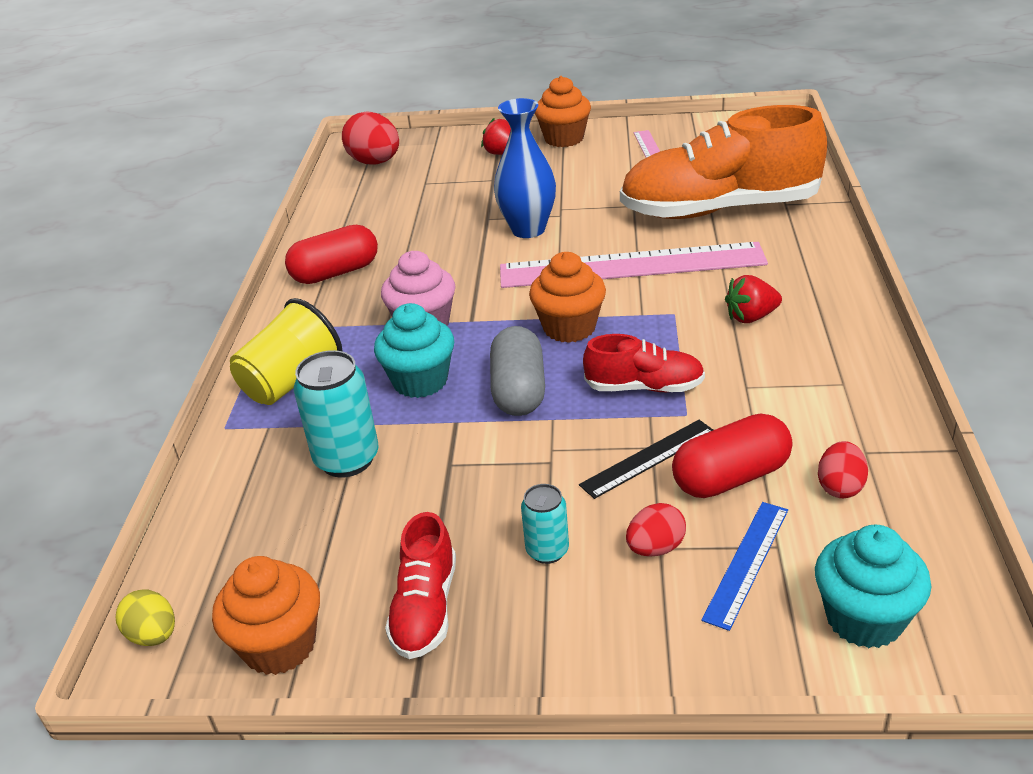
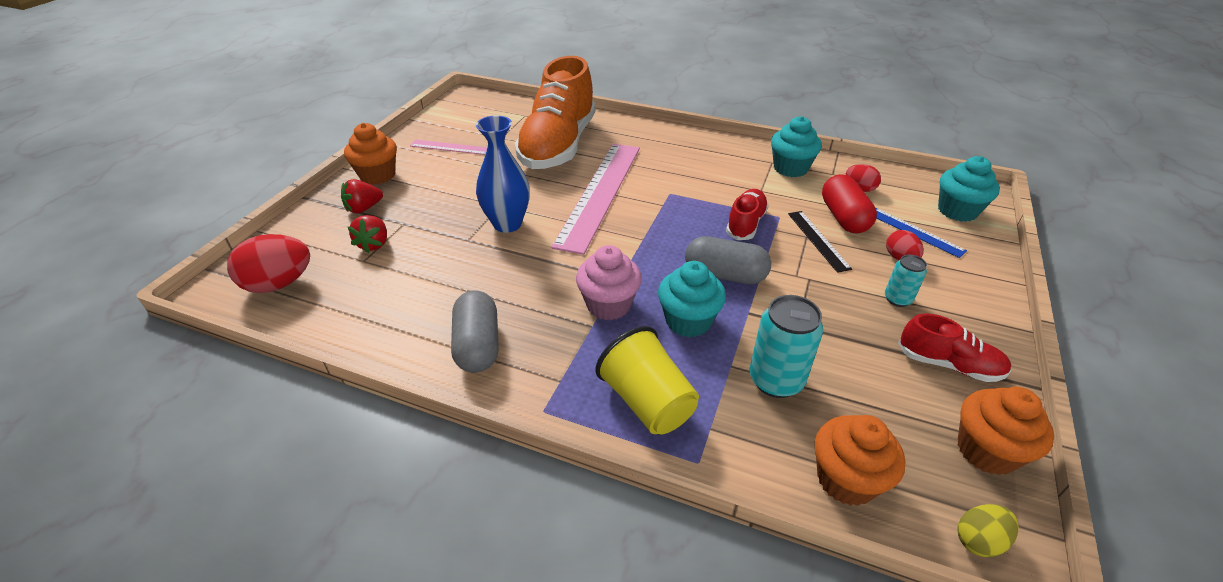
camera: 75 degrees left, 5 degrees up
(335, 273) = (478, 345): red capsule -> grey capsule
(569, 328) = (660, 236): orange cupcake -> orange cupcake (846, 479)
(751, 317) = (692, 169): red strawberry -> red strawberry (374, 244)
(840, 404) = (790, 168): none -> turquoise cupcake

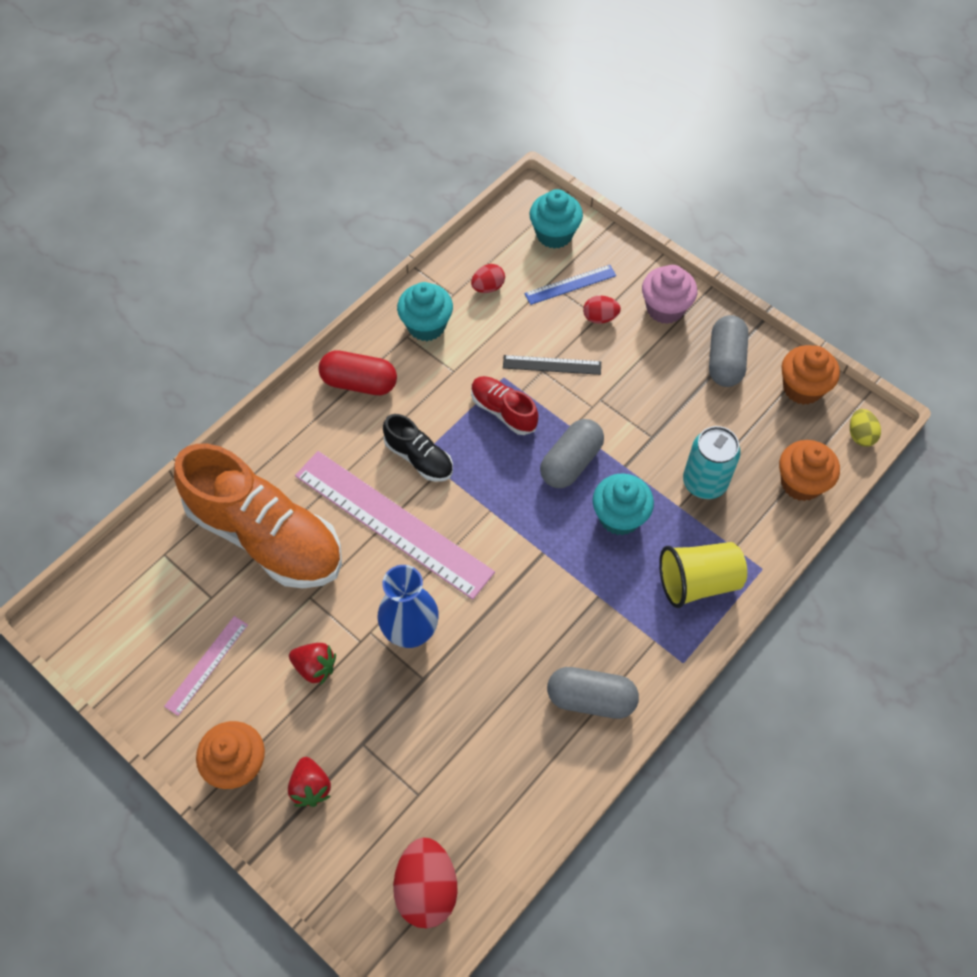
camera: 70 degrees left, 20 degrees up
(374, 244) = (391, 780): red strawberry -> red strawberry (315, 667)
(608, 305) = (576, 573): pink cupcake -> pink cupcake (665, 308)
(666, 192) = (419, 458): none -> black shoe
(843, 217) = (527, 326): red capsule -> red capsule (359, 383)
(897, 299) = (648, 350): turquoise can -> none
(948, 364) = (725, 361): red shoe -> grey capsule

